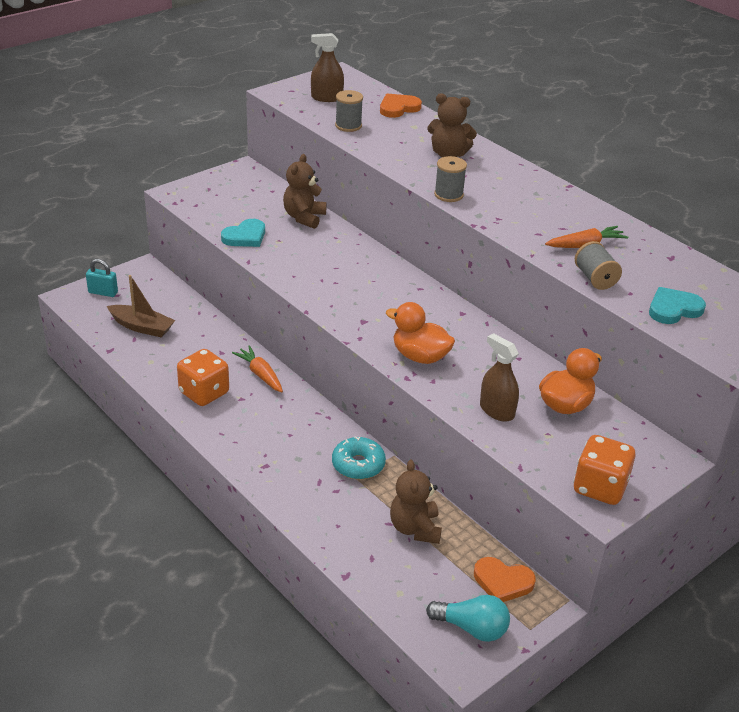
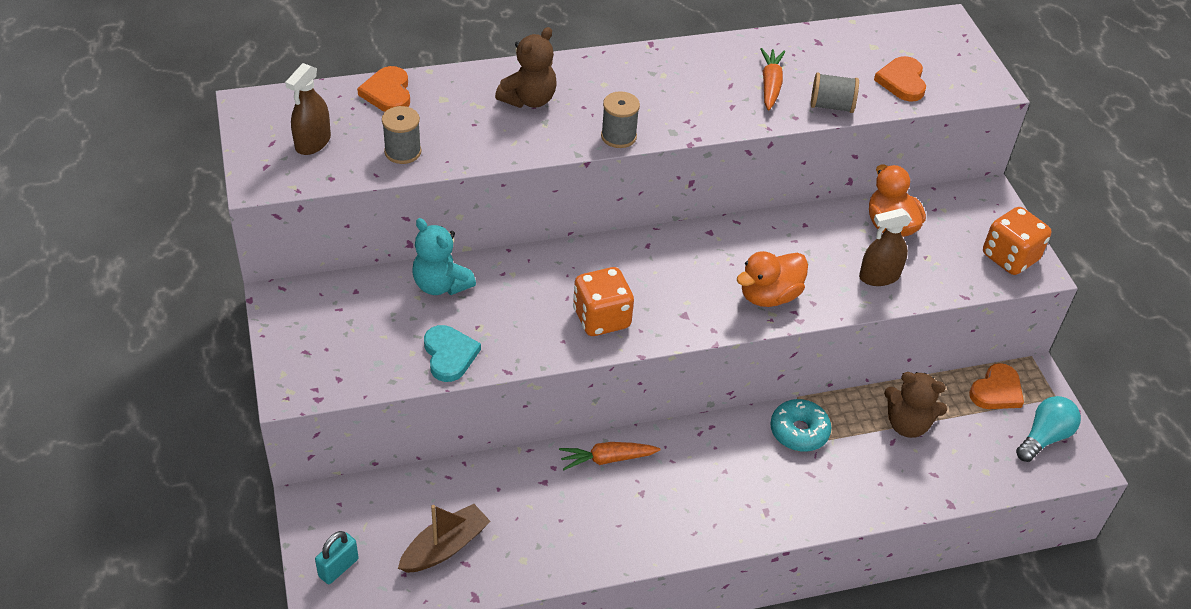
camera: 65 degrees left, 10 degrees up
(204, 393) = (614, 525): orange dice -> orange dice (601, 318)
(304, 217) = (441, 285): brown teddy bear -> turquoise teddy bear
(673, 309) = (902, 81): turquoise heart -> orange heart

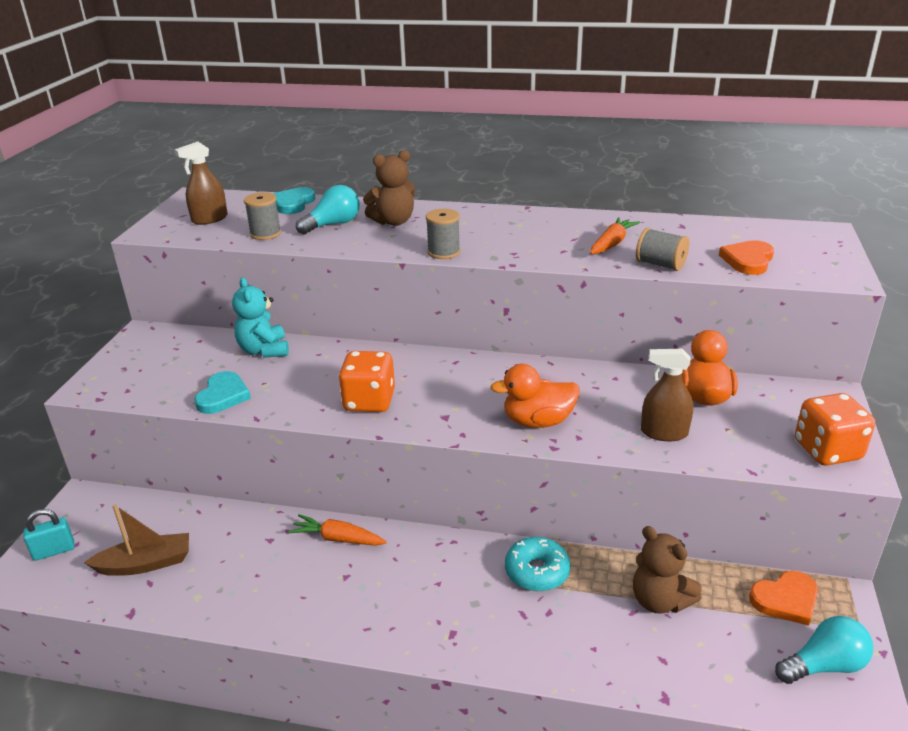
camera: 30 degrees right, 15 degrees down
(388, 93) = (293, 203): orange heart -> turquoise heart
(466, 119) = (333, 224): none -> turquoise light bulb

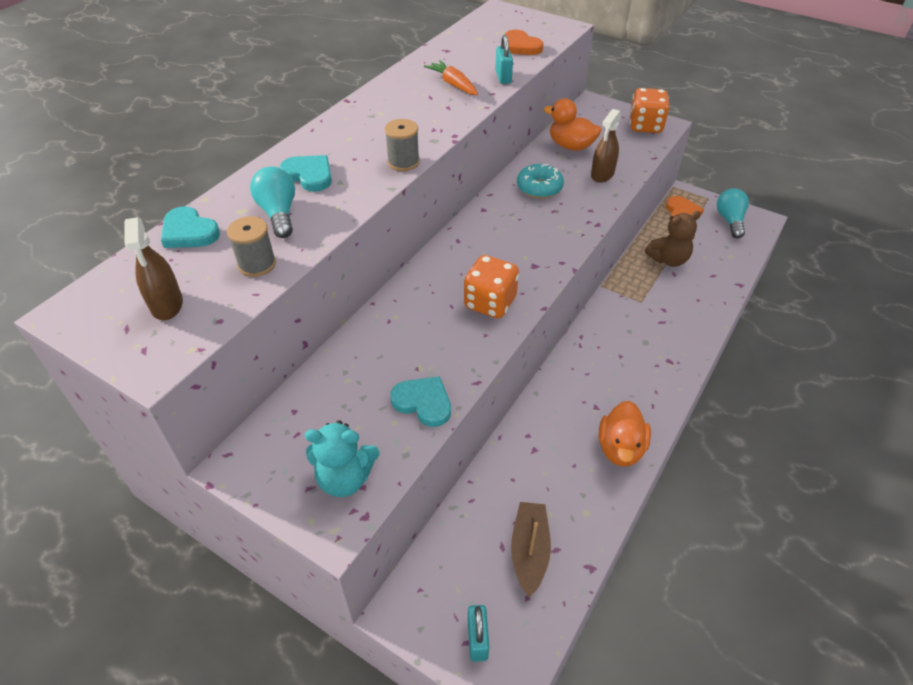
camera: 70 degrees left, 15 degrees up
(264, 350) = (354, 359): turquoise teddy bear -> turquoise teddy bear (345, 478)
(338, 538) = (551, 403): orange carrot -> none
(393, 222) = (309, 175): brown teddy bear -> turquoise heart
(537, 571) = (626, 303): turquoise donut -> turquoise donut (539, 188)
(538, 421) = (564, 222): orange duck -> orange duck (620, 448)
(660, 264) = (503, 77): grey spool -> turquoise padlock

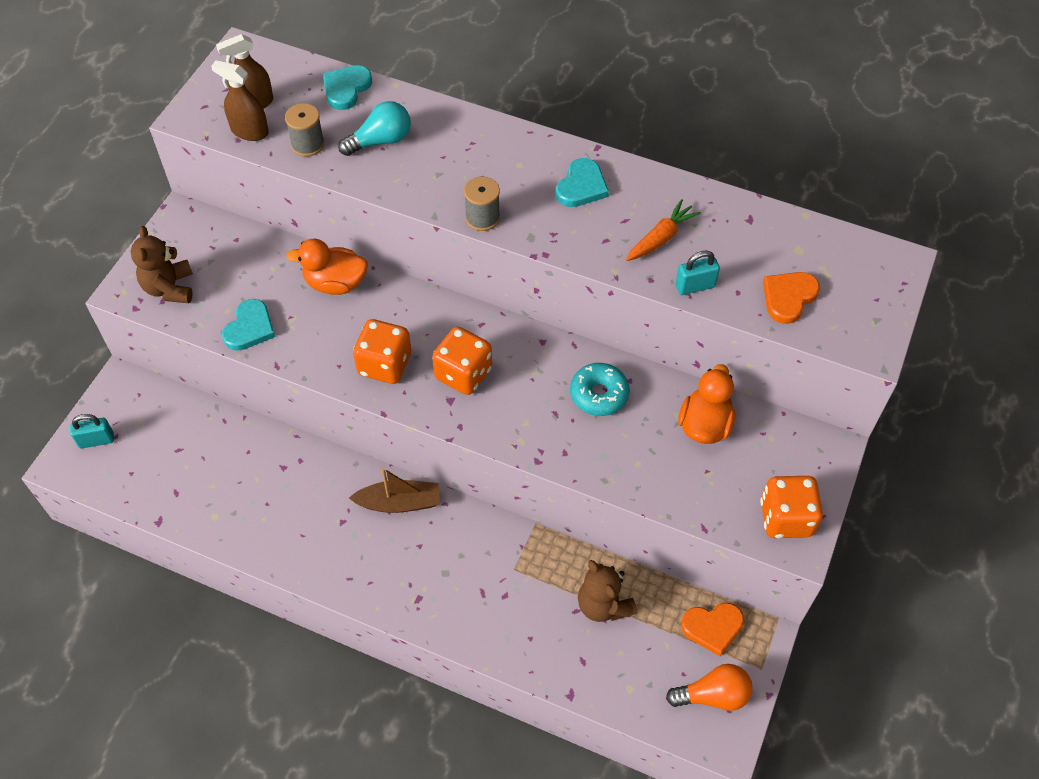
camera: 80 degrees right, 10 degrees up
(309, 175) = (445, 148): turquoise heart -> turquoise heart (581, 186)
(345, 478) = (169, 288): turquoise teddy bear -> brown teddy bear
(508, 255) = (463, 374): none -> orange dice
(529, 551) = (174, 471): brown boat -> brown boat (399, 503)
(602, 174) = (645, 464): brown spray bottle -> brown spray bottle (249, 131)
(620, 448) = (290, 545): orange duck -> orange duck (335, 283)
(730, 220) = (713, 695): turquoise light bulb -> orange light bulb

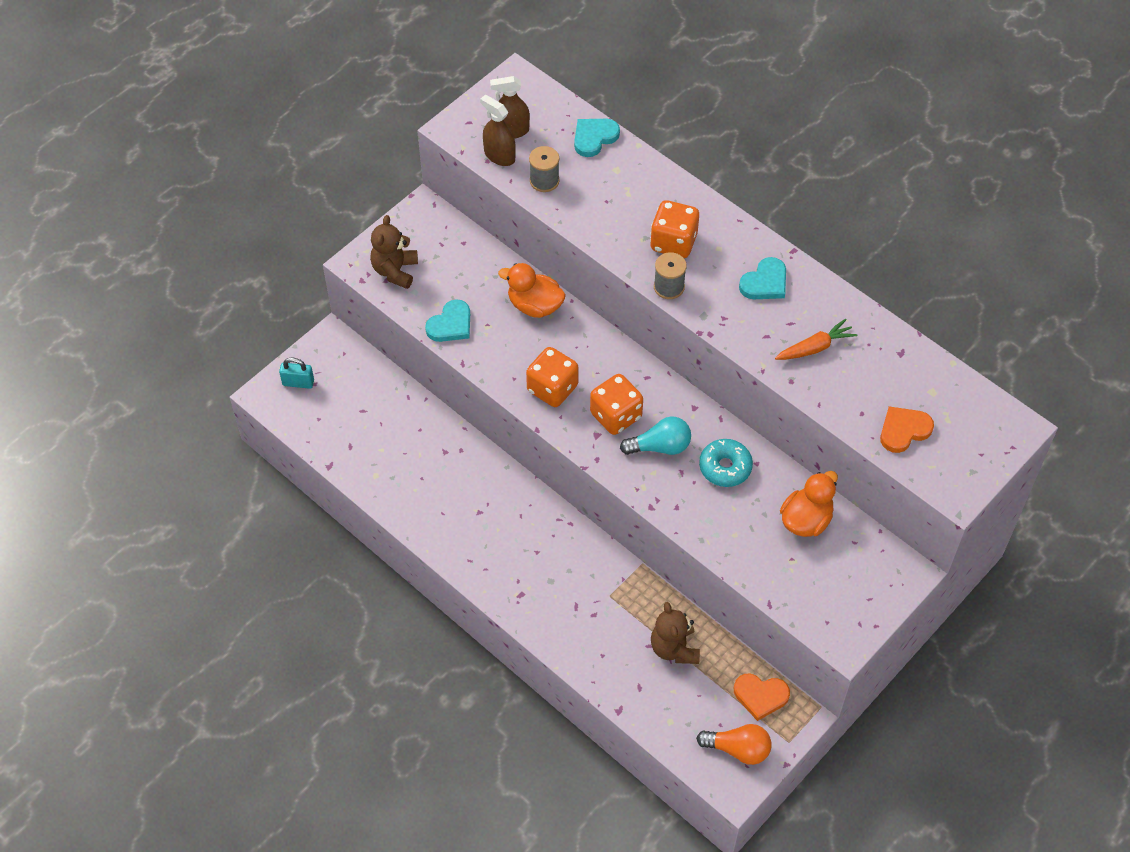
camera: 20 degrees right, 0 degrees up
(380, 141) = (607, 194): turquoise light bulb -> turquoise light bulb (660, 446)
(399, 503) = (532, 511): brown boat -> none
(695, 286) = (826, 397): turquoise padlock -> none
(786, 518) = (843, 617): orange dice -> orange dice (673, 242)

